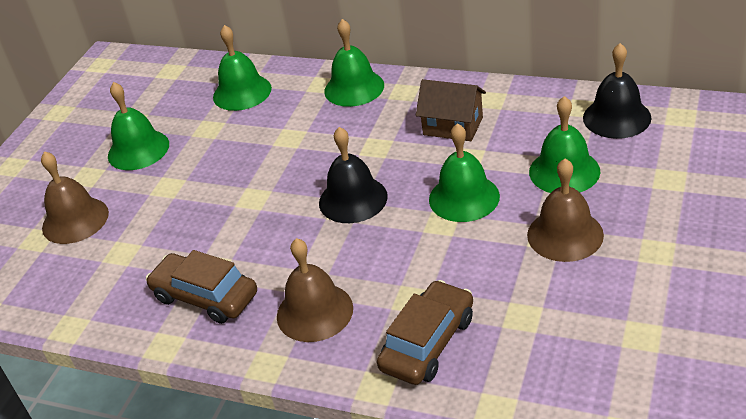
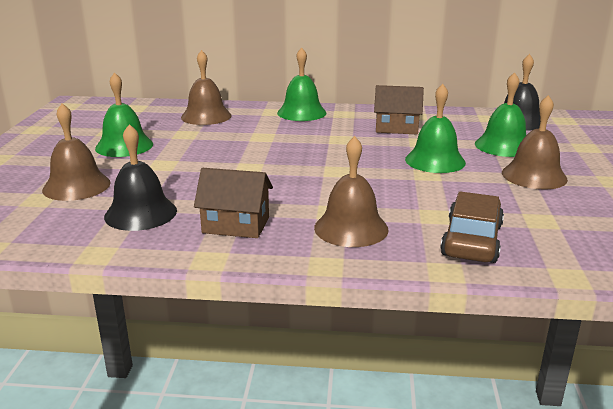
camera: 20 degrees left, 15 degrees down
(205, 296) = (236, 225): brown car -> brown house
(242, 92) = (206, 116): green bell -> brown bell
(353, 199) = (340, 165): black bell -> black bell (140, 213)

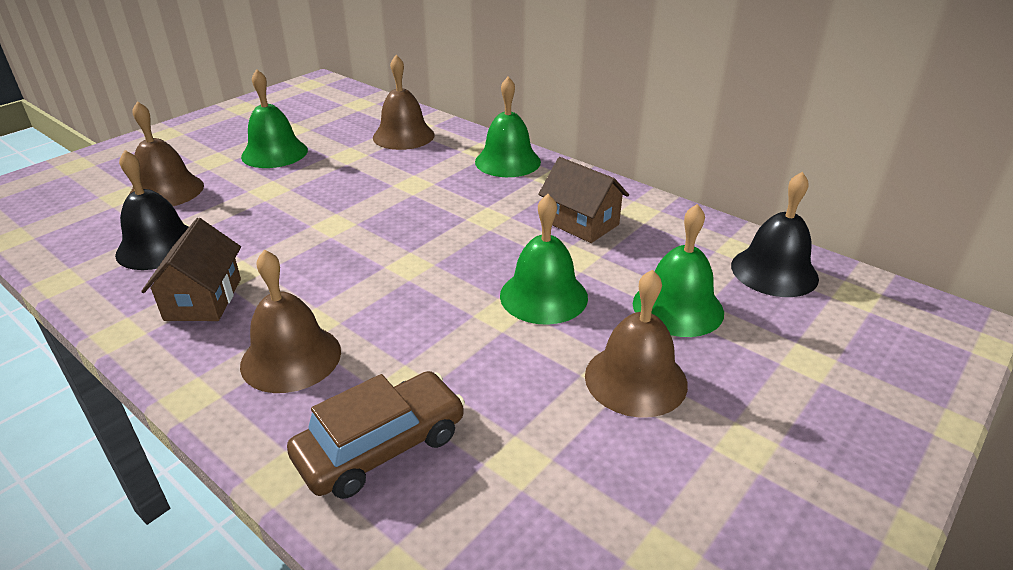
camera: 35 degrees right, 10 degrees up
(236, 225) = (203, 299): brown house -> brown house turned 45 degrees clockwise

